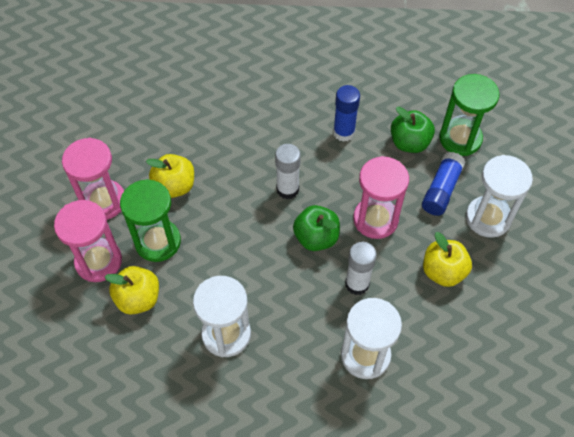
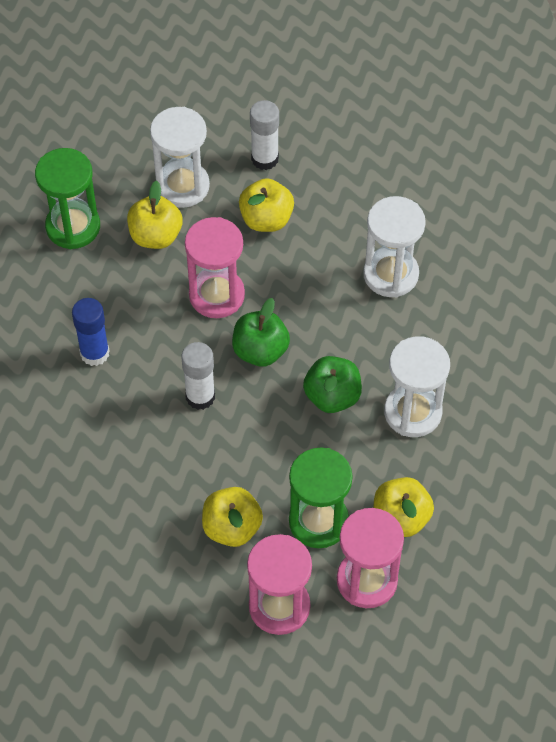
camera: 105 degrees left, 0 degrees up
(357, 284) = (308, 298): white glue stick -> white glue stick (265, 159)
(409, 143) = (93, 279): green apple -> green apple (332, 396)
(441, 190) = (155, 236): blue glue stick -> yellow apple

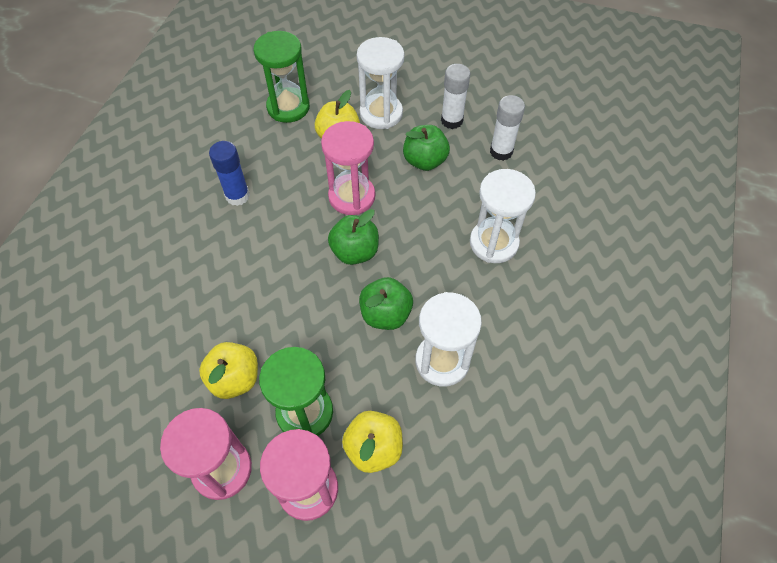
camera: 30 degrees right, 0 degrees up
(200, 396) = (287, 263): white glue stick -> white glue stick (501, 151)
(266, 219) = (425, 161): yellow apple -> green apple

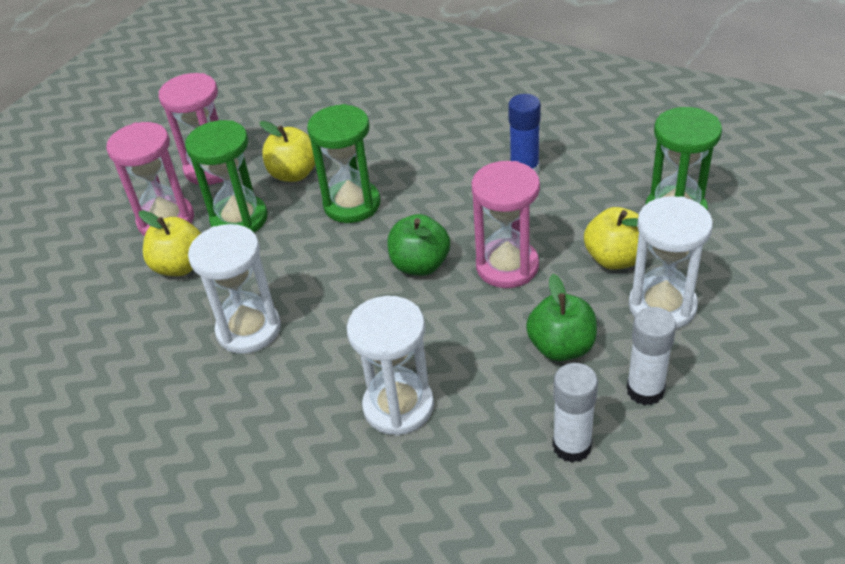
camera: 105 degrees right, 15 degrees down
(282, 316) = (352, 204): none -> green hourglass
(385, 314) = (326, 286): green apple -> none

